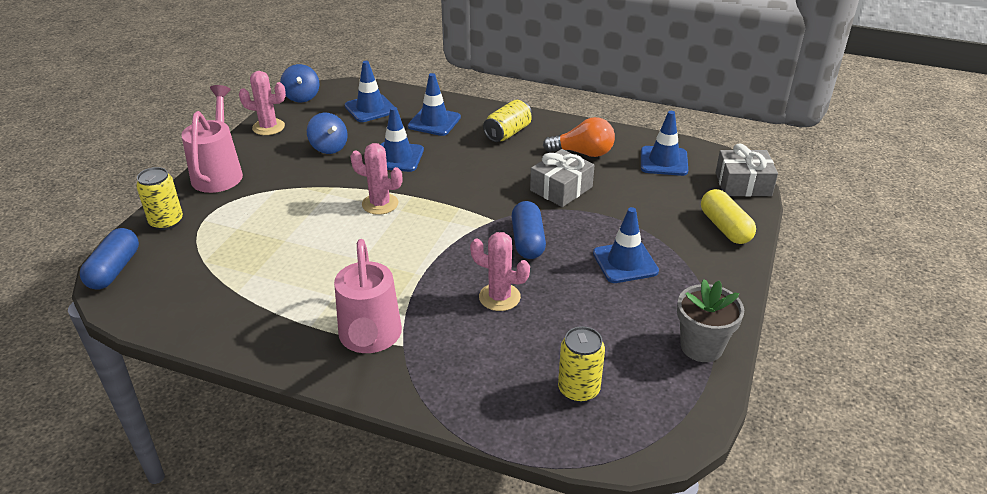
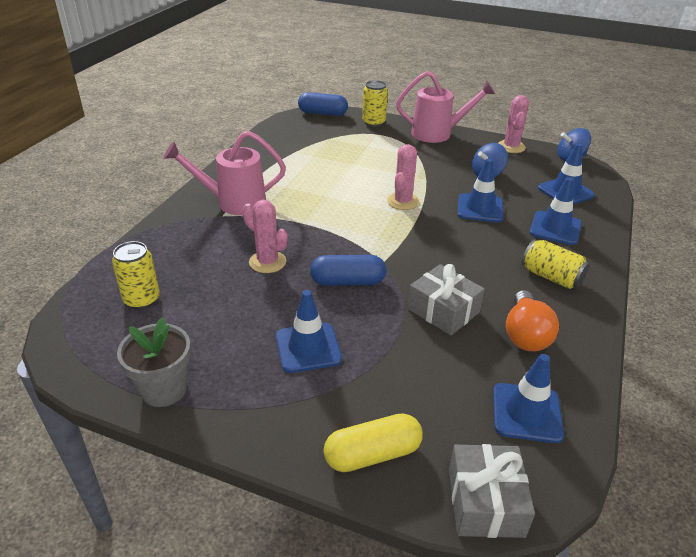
camera: 90 degrees right, 0 degrees up
(499, 297) = (267, 262): pink cactus -> pink cactus turned 75 degrees counterclockwise

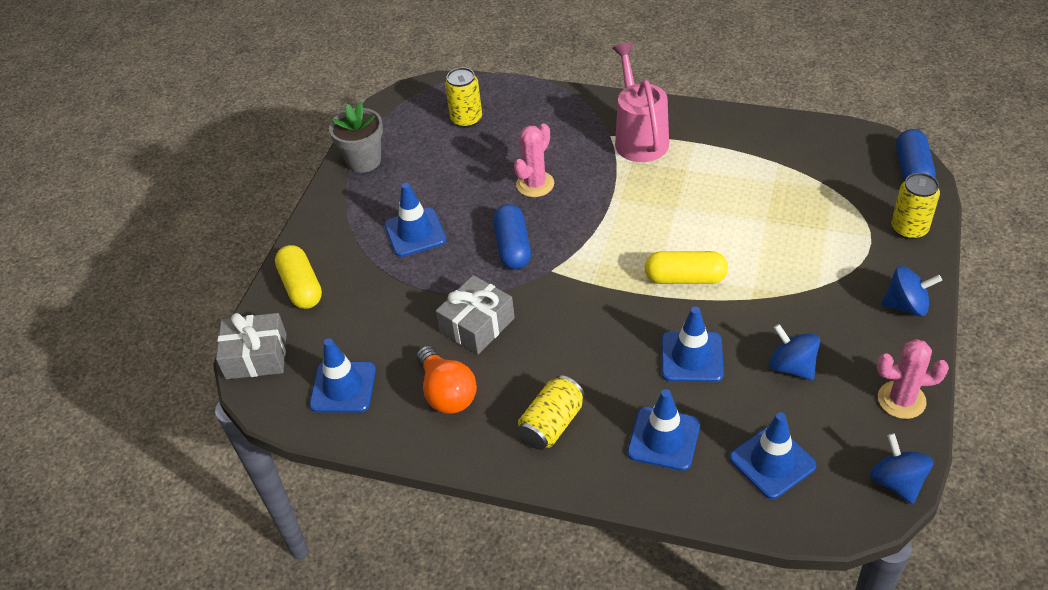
camera: 90 degrees right, 10 degrees up
(403, 201) = (685, 278): pink cactus -> yellow capsule
(437, 134) = (906, 305): pink watering can -> blue spinning top
(525, 334) = (447, 392): orange light bulb -> orange light bulb turned 120 degrees counterclockwise

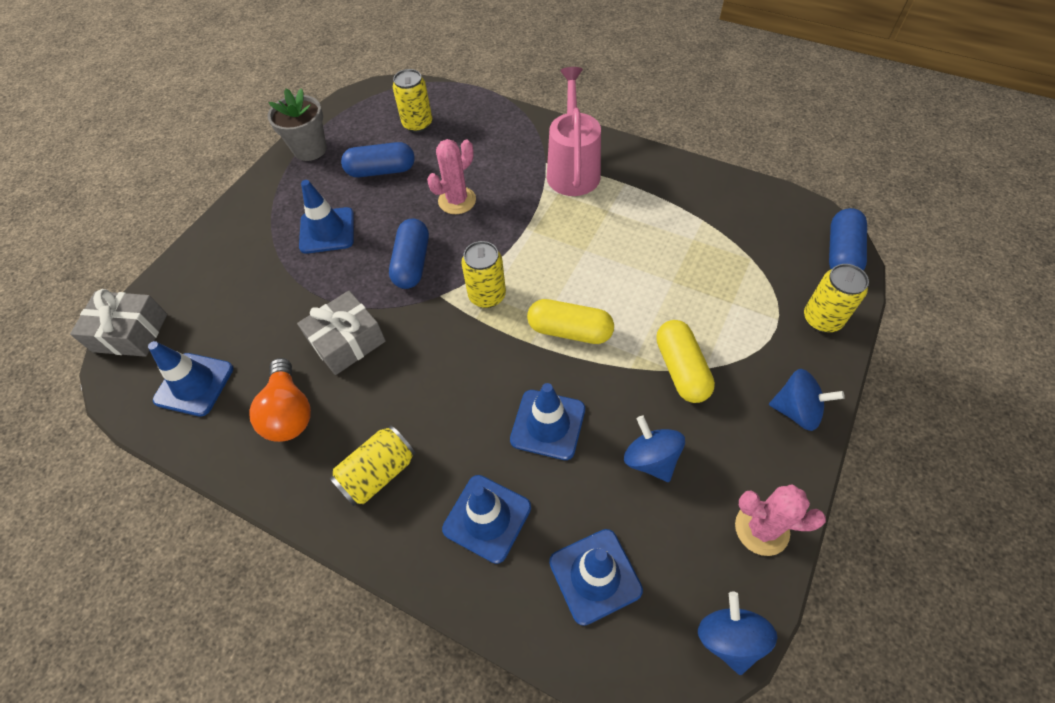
camera: 10 degrees right, 10 degrees up
(301, 287) = (202, 267): yellow capsule -> yellow capsule (681, 369)
(447, 169) = (381, 171): none -> blue capsule
(596, 262) = (487, 295): none -> yellow can

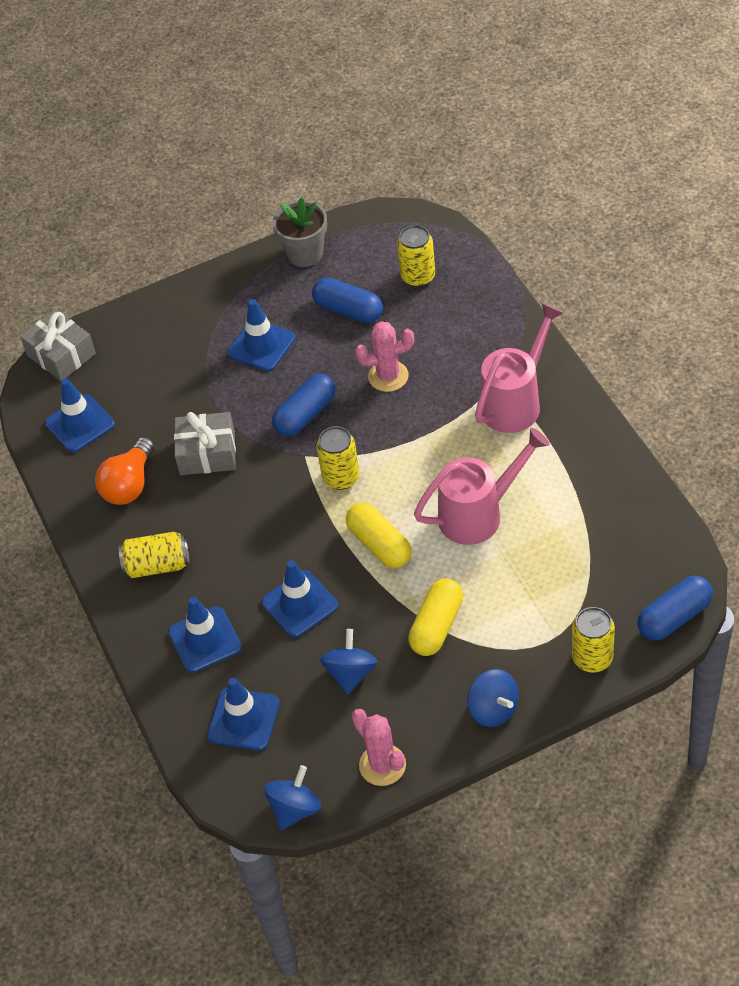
camera: 40 degrees right, 5 degrees down
(625, 261) = (479, 514): none -> pink watering can

